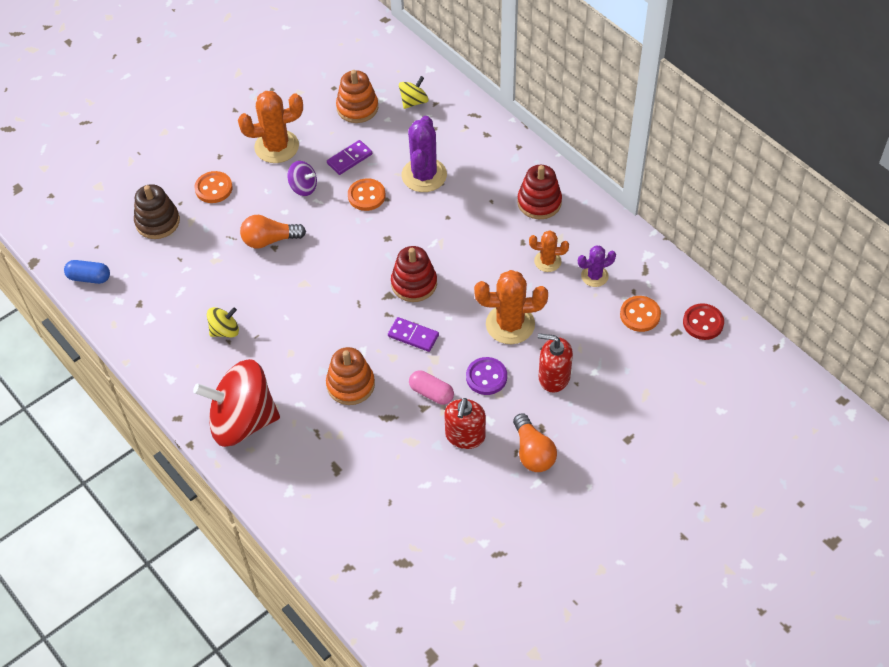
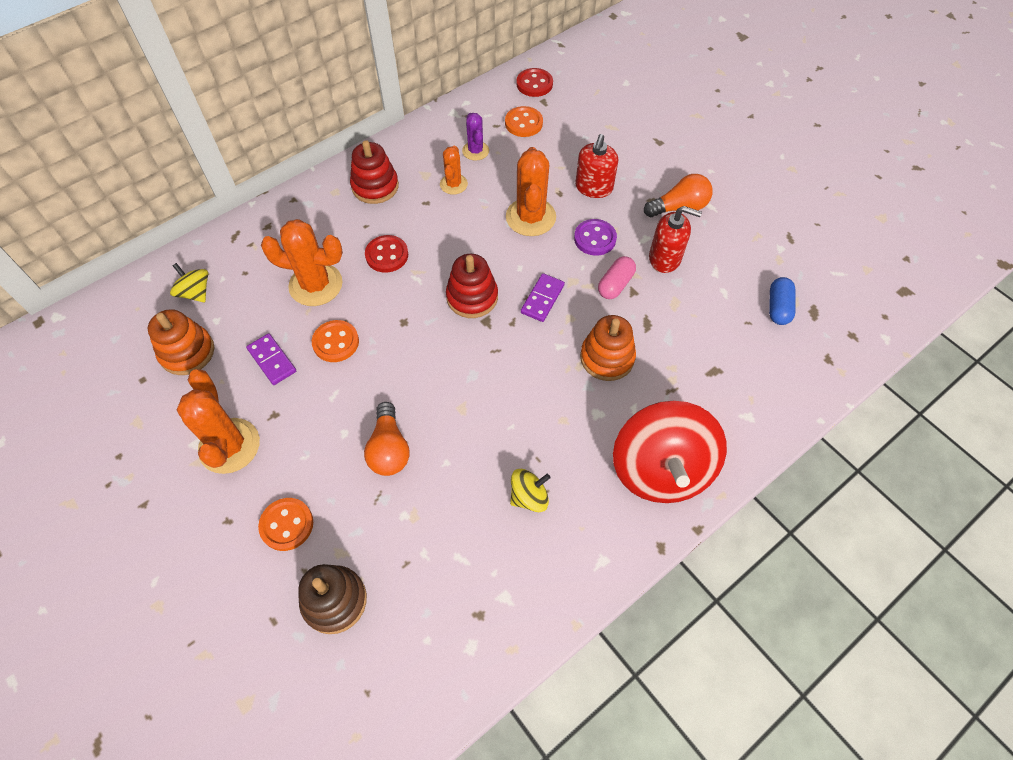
camera: 90 degrees left, 5 degrees up
(89, 277) = (426, 697): blue capsule -> blue capsule (778, 307)
(225, 331) = (529, 497): yellow spinning top -> yellow spinning top turned 90 degrees clockwise
(303, 187) = (308, 412): purple spinning top -> none
(424, 175) = (316, 285): purple cactus -> orange cactus
(458, 219) = (387, 255): none -> red button

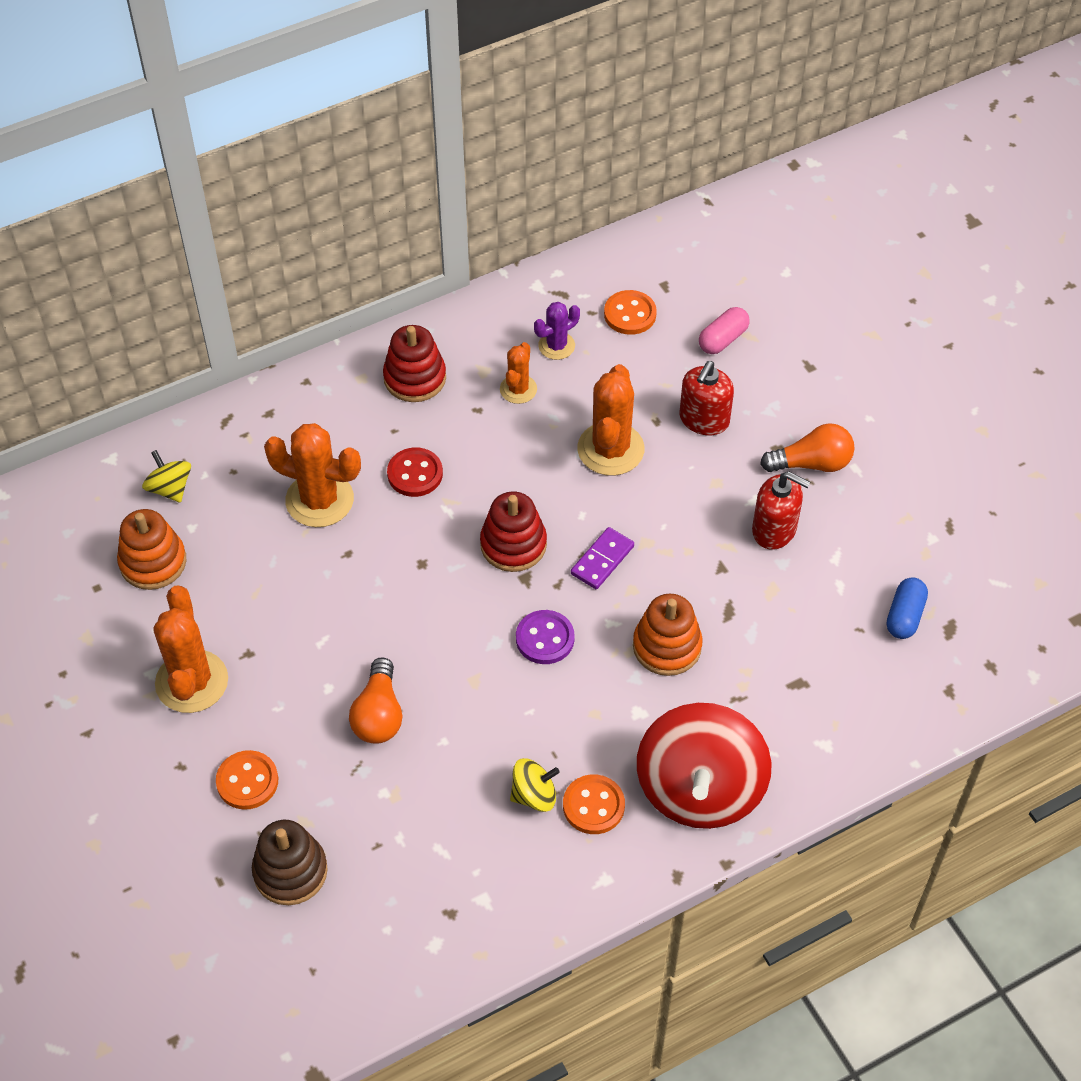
camera: 10 degrees right, 5 degrees down
(272, 360) = (254, 587): purple domino -> none
(336, 342) = (334, 577): orange button -> orange button (593, 806)
(475, 151) = (556, 346): purple cactus -> purple cactus turned 60 degrees clockwise
(534, 84) = (657, 257): red button -> none
(595, 238) = (688, 490): purple button -> purple button (545, 639)
(615, 284) = (700, 555): pink capsule -> pink capsule (723, 339)

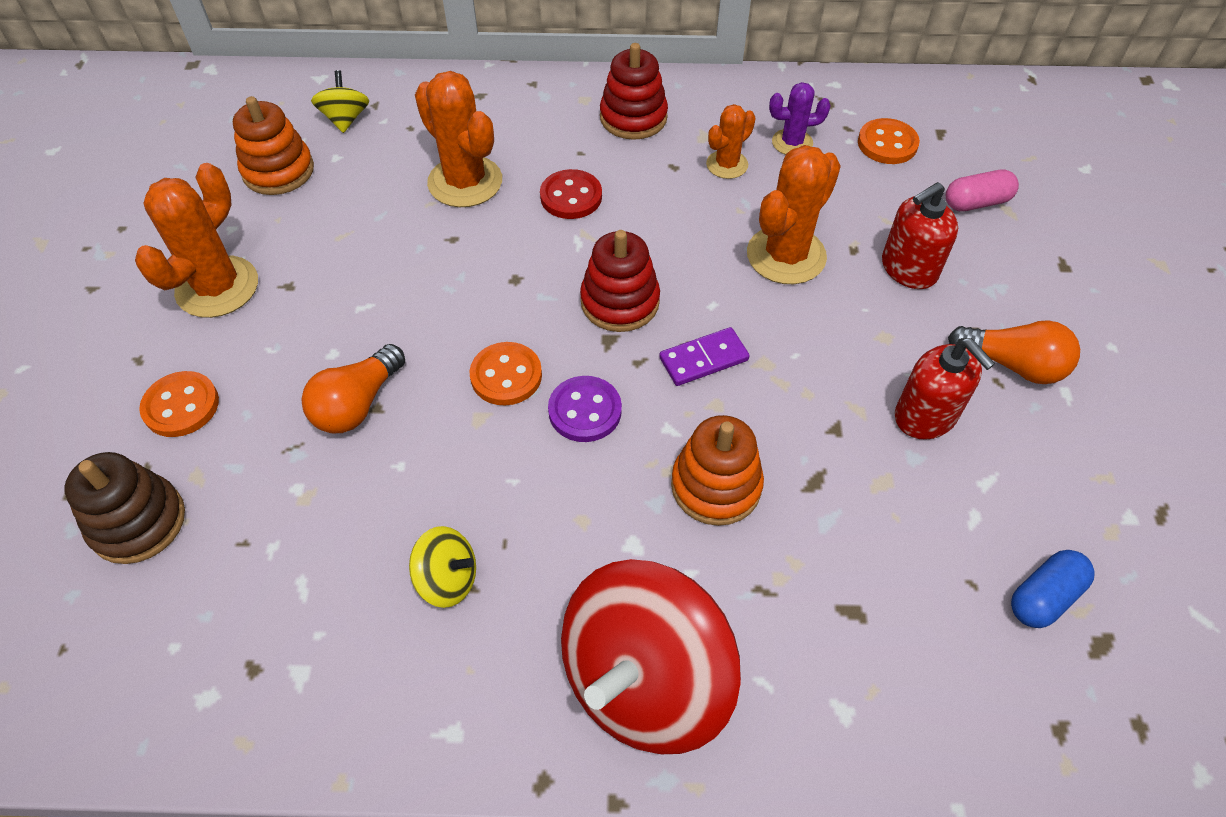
camera: 30 degrees right, 0 degrees up
(593, 806) = (505, 630): orange button -> orange button (506, 376)

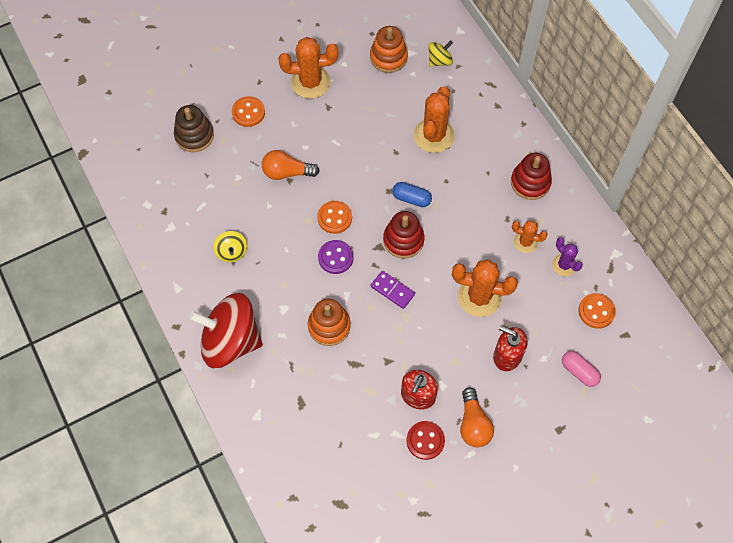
camera: 60 degrees right, 10 degrees up
(571, 197) = (455, 185): red button -> red button (425, 440)
(1044, 597) = (350, 475): blue capsule -> blue capsule (411, 198)

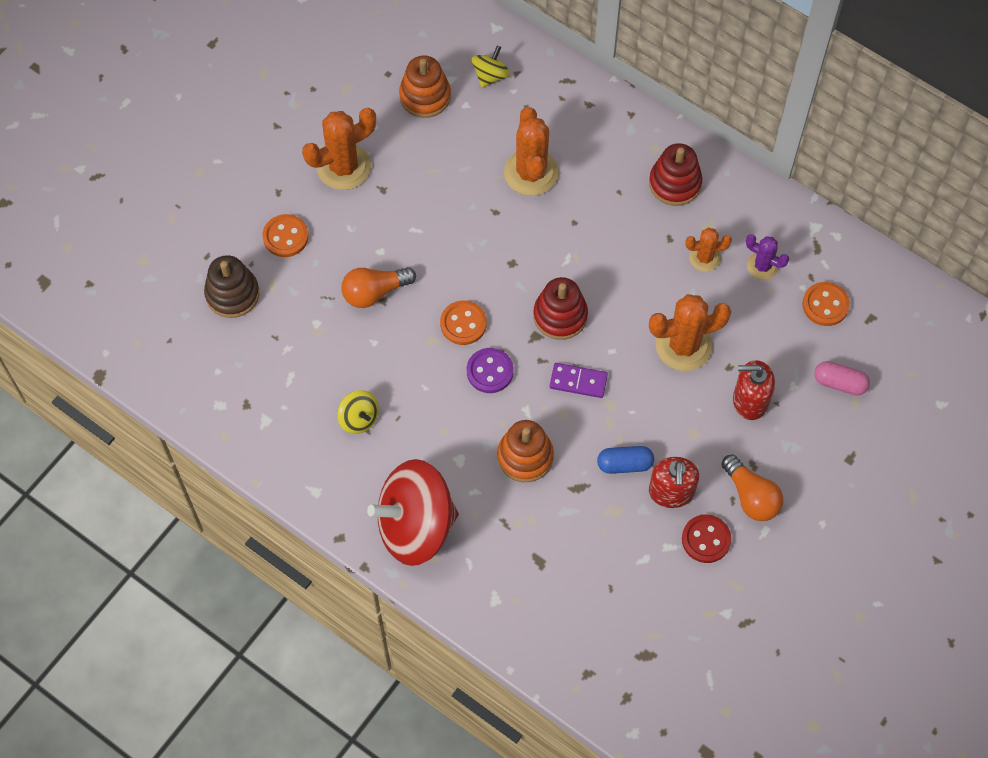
camera: 25 degrees left, 0 degrees up
(411, 198) = (544, 261): blue capsule -> blue capsule (624, 464)

